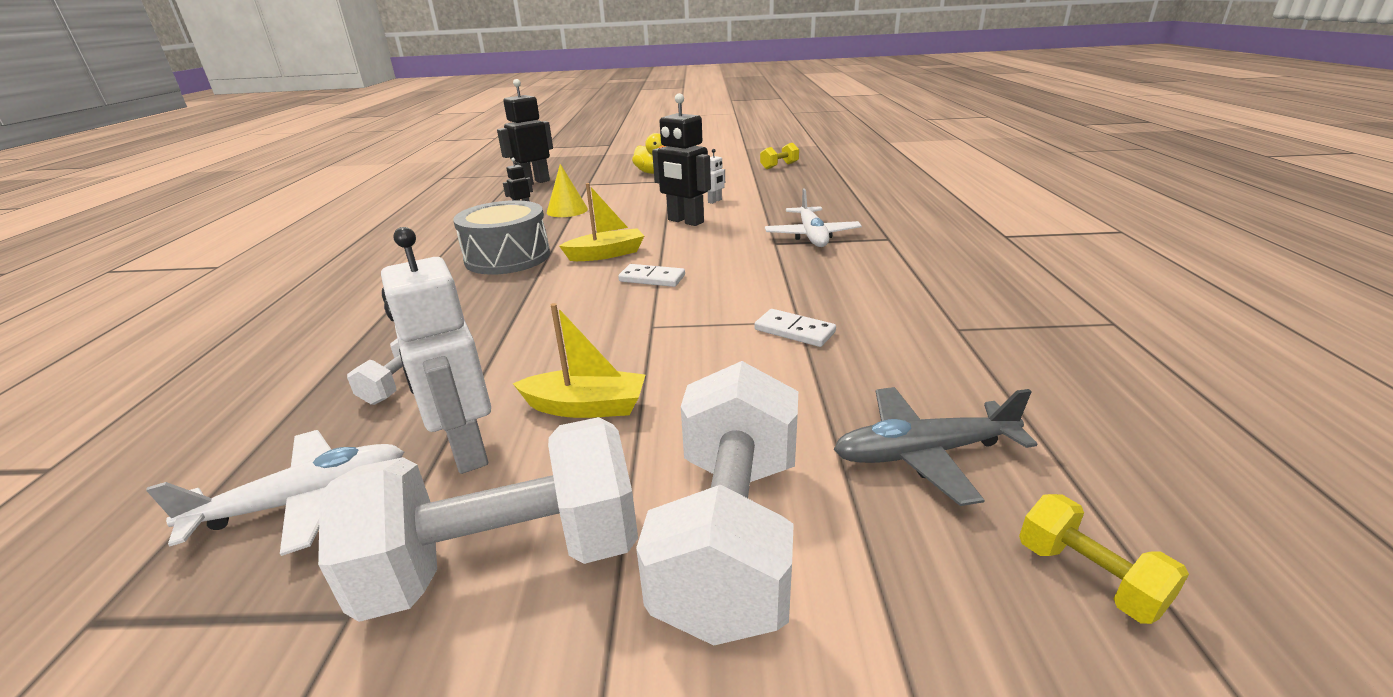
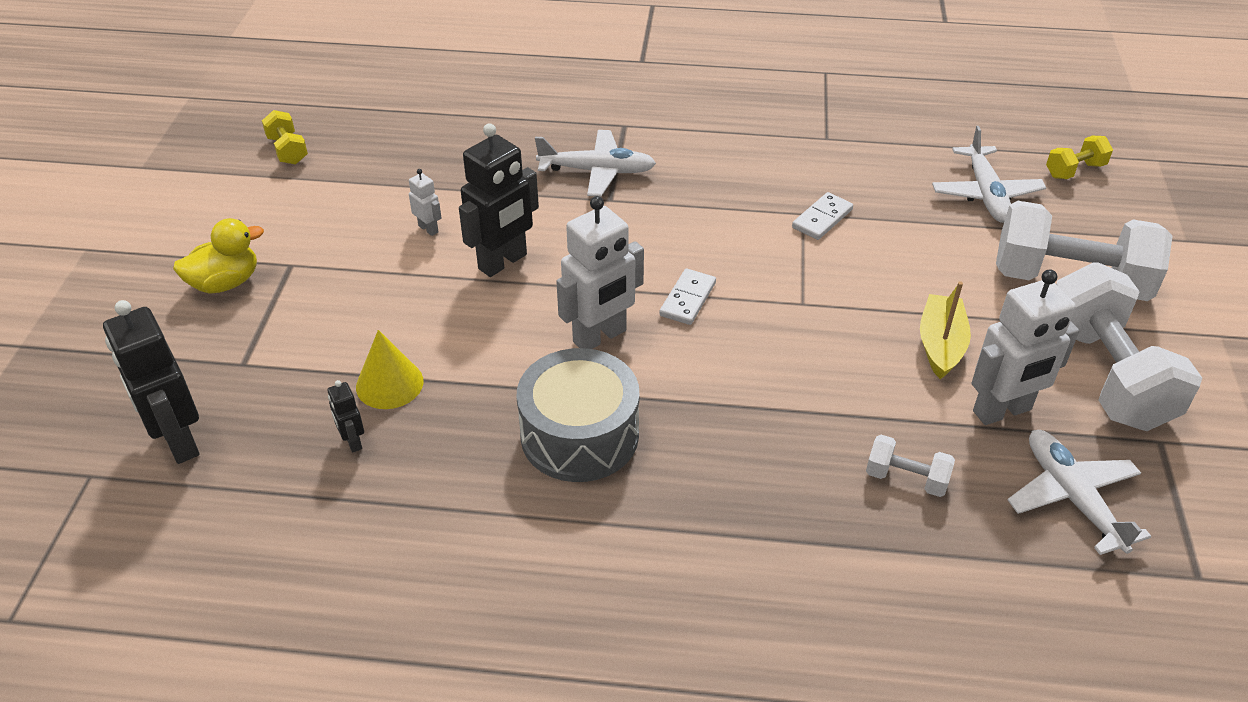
camera: 85 degrees left, 15 degrees up
(606, 254) = (600, 337): yellow boat -> white robot
(924, 453) = (985, 193): grey plane -> white plane

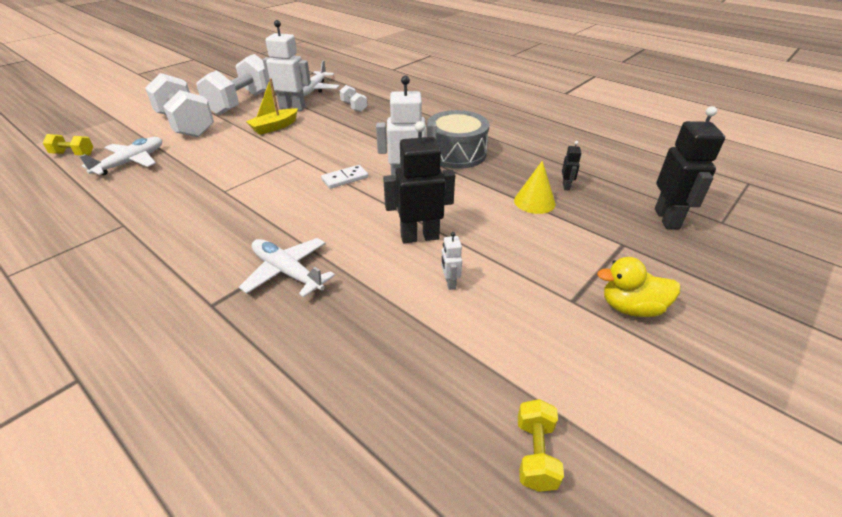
camera: 145 degrees left, 5 degrees down
(822, 219) = (221, 184): white domino -> none

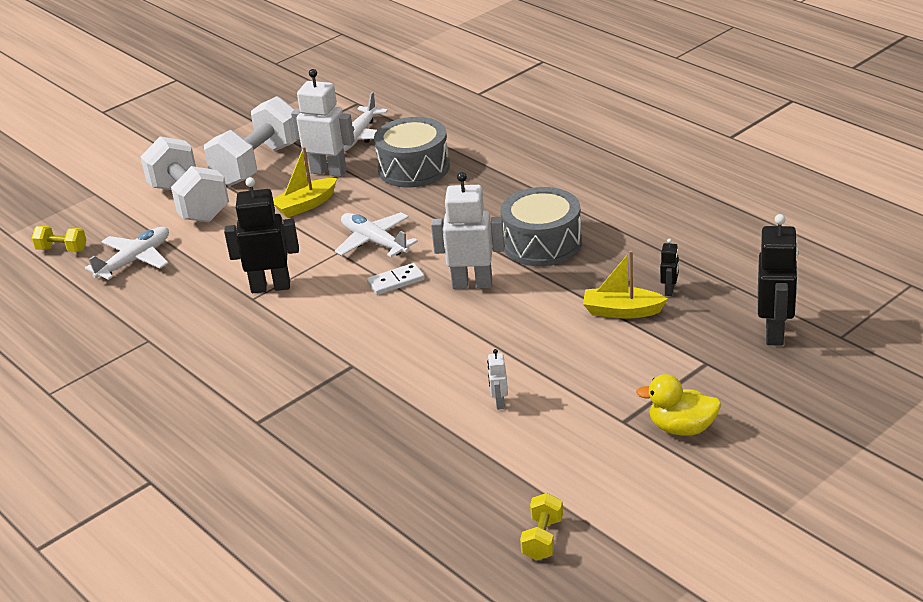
camera: 10 degrees right, 5 degrees down
(287, 272) = (330, 391): white plane -> white plane (374, 242)
(354, 107) = (414, 168): white dumbbell -> grey drum
(419, 237) = (476, 354): black robot -> black robot (270, 287)
(534, 202) = (622, 311): yellow cone -> yellow boat

